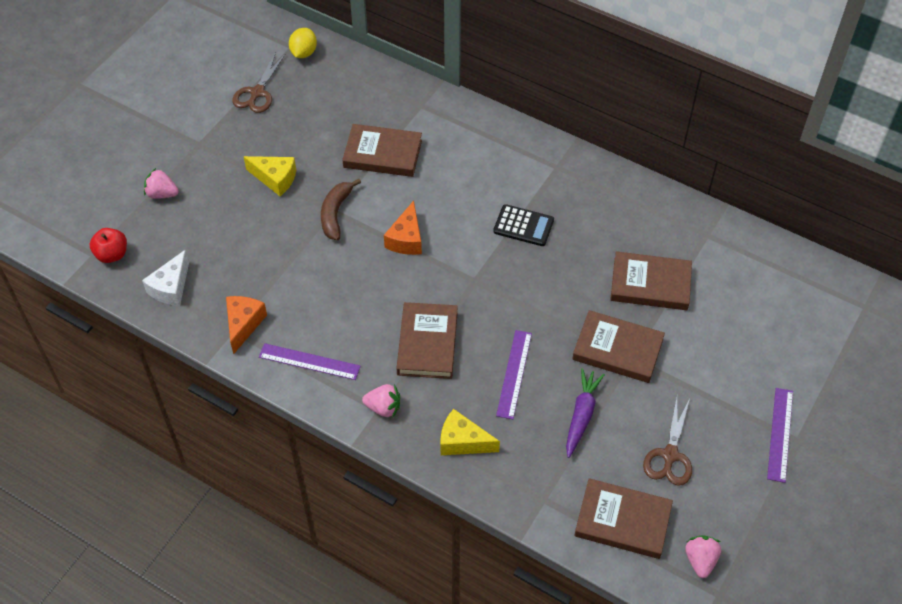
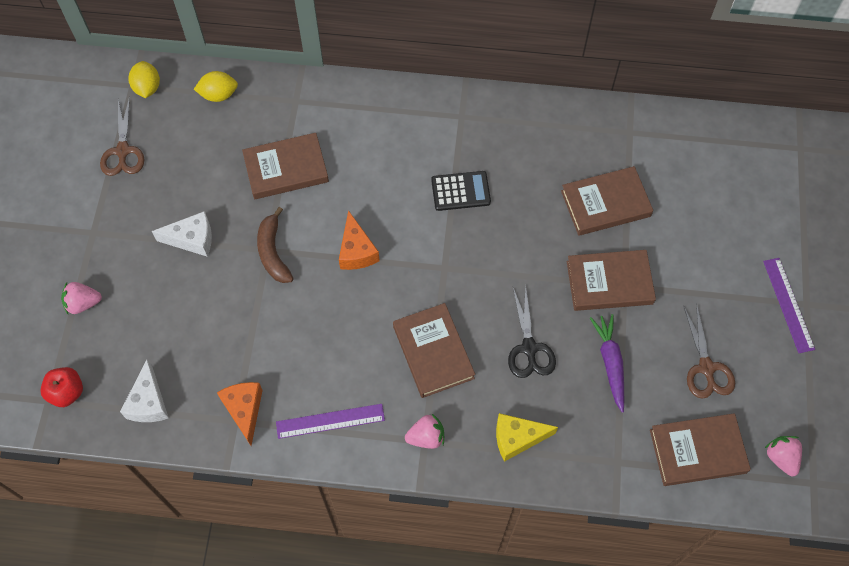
camera: 25 degrees left, 10 degrees up
(275, 179) = (192, 239): yellow cheese -> white cheese
(359, 78) = (219, 95): none -> yellow lemon
(514, 374) = (529, 348): purple ruler -> black scissors

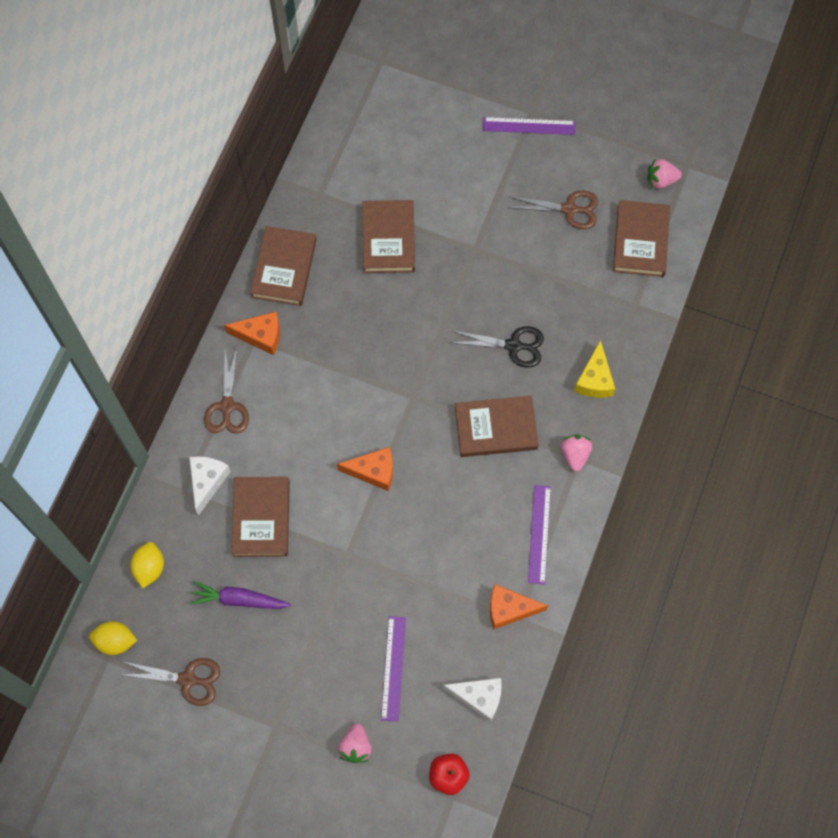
camera: 75 degrees left, 5 degrees up
(164, 317) = (393, 668): none -> purple ruler
(192, 239) = (314, 626): white cheese -> white cheese (207, 482)
(273, 252) = (352, 550): brown banana -> none
(387, 113) = (227, 406): none -> brown scissors
(460, 191) = (337, 361): black calculator -> none
(465, 121) = (260, 336): none -> orange cheese
(609, 282) = (468, 260): brown book -> brown book (284, 268)
(610, 363) = (545, 283): purple carrot -> purple carrot (239, 599)

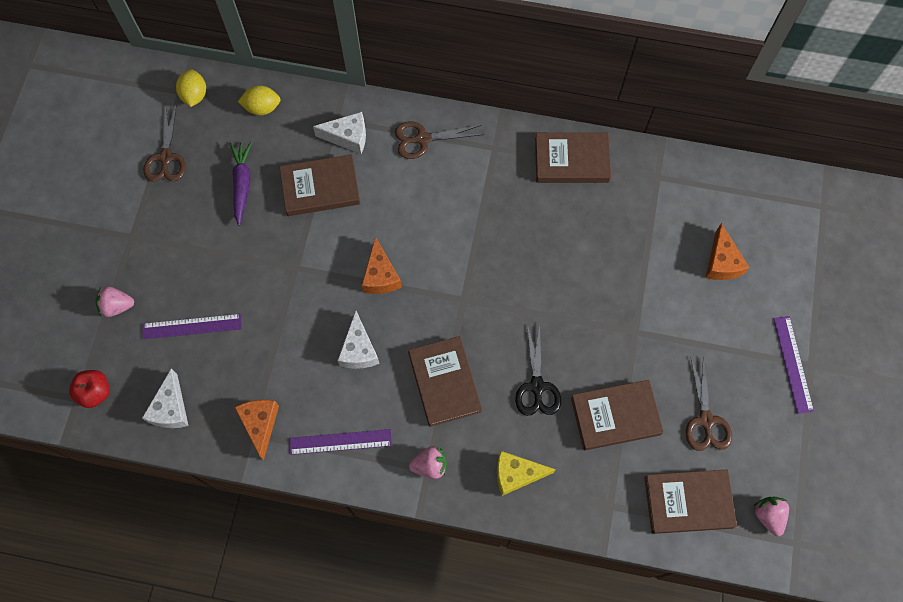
camera: 80 degrees right, 0 degrees up
(260, 336) = (498, 153): orange cheese -> orange cheese (721, 262)
(388, 239) = (626, 247): brown book -> brown book (615, 416)
(448, 504) = (359, 350): none -> white cheese

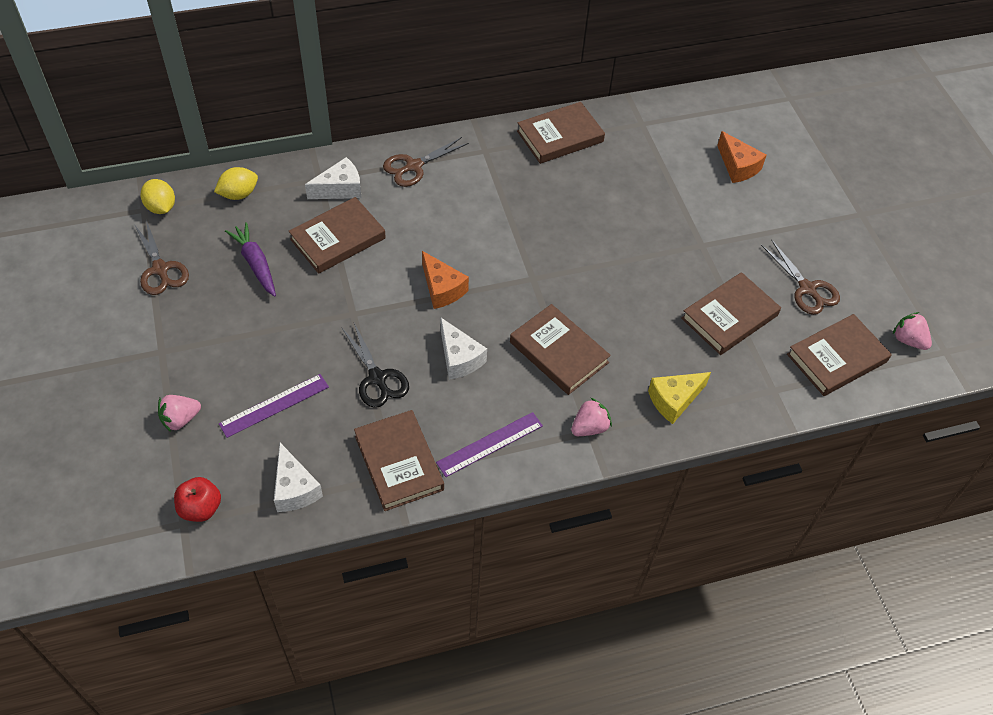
camera: 30 degrees left, 15 degrees down
(260, 424) = (398, 463): orange cheese -> brown book
(537, 386) = (645, 321): black scissors -> black scissors (377, 378)
(793, 364) = (847, 219): purple ruler -> none

